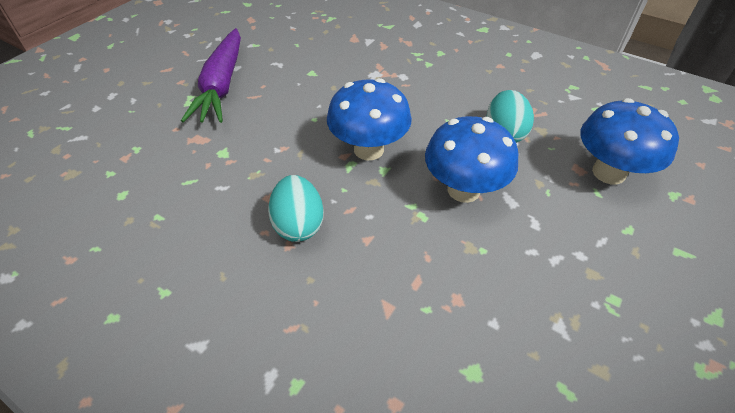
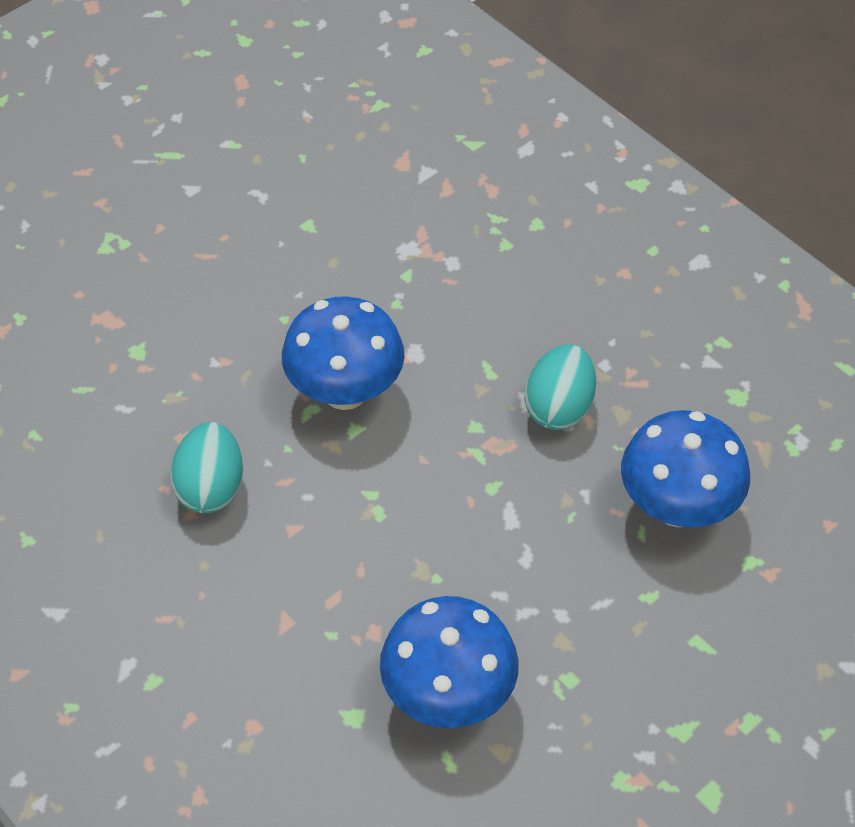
camera: 15 degrees right, 5 degrees up
(222, 85) = (162, 223): purple carrot -> none
(463, 190) = (452, 486): blue mushroom -> blue mushroom (448, 695)

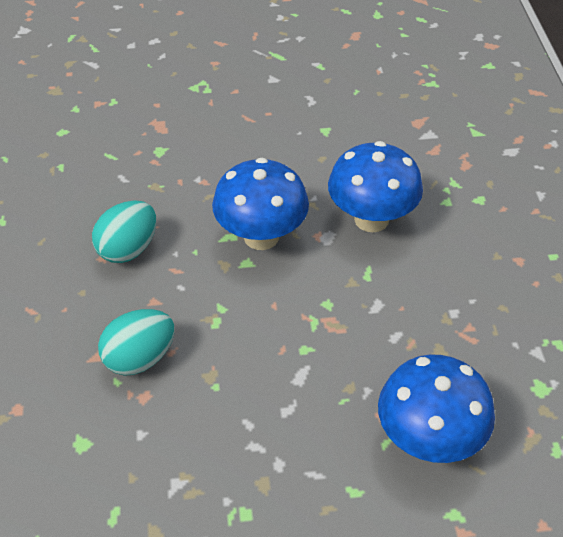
camera: 35 degrees right, 5 degrees down
(448, 695) = (153, 469): blue mushroom -> blue mushroom (371, 219)
(559, 407) = (396, 323): turquoise egg -> turquoise egg (140, 358)

